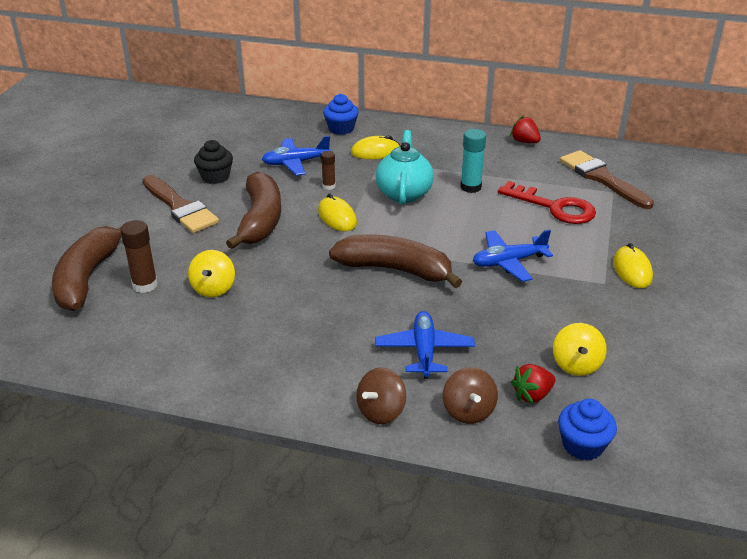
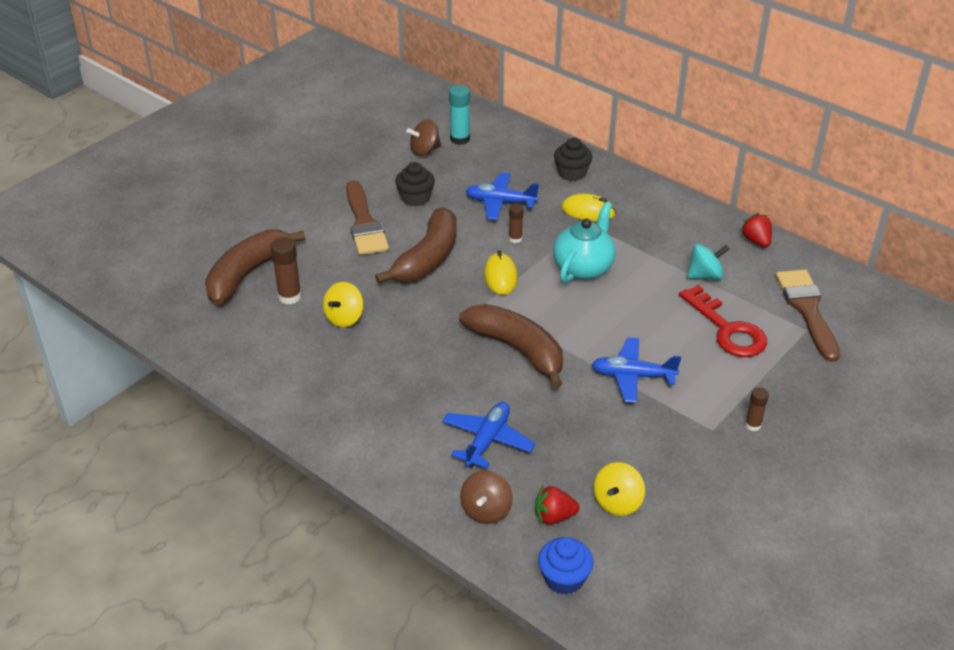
camera: 25 degrees right, 5 degrees up
(341, 129) = (572, 173): blue cupcake -> black cupcake
(381, 411) = (411, 484): brown spinning top -> brown spinning top (424, 150)
(470, 187) = (656, 280): turquoise glue stick -> turquoise glue stick (459, 139)
(506, 174) = (705, 275): none -> turquoise spinning top
(632, 270) = (753, 425): yellow mouse -> brown glue stick

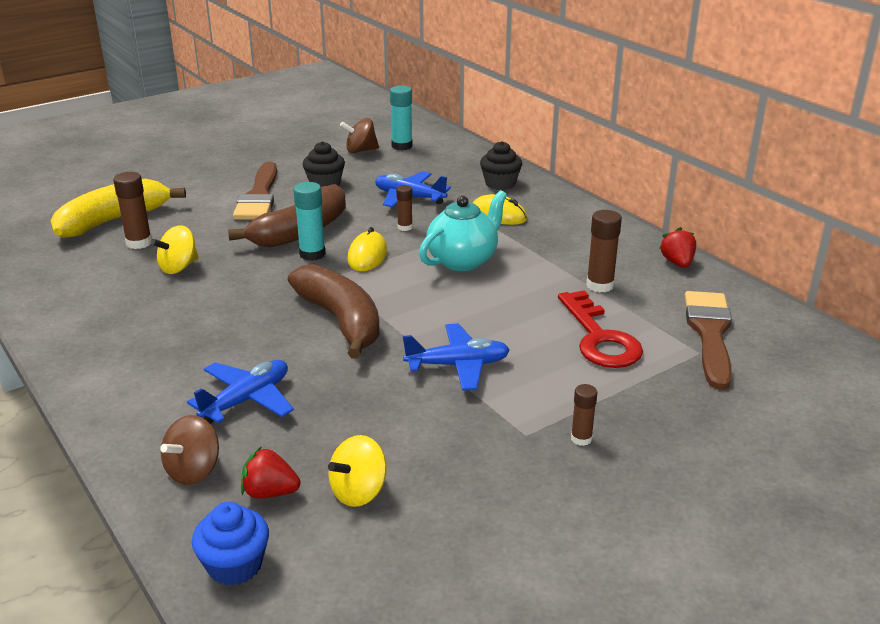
camera: 15 degrees right, 10 degrees down
(247, 274) = (113, 220): brown banana -> yellow banana
(452, 283) = (312, 254): none -> turquoise glue stick
(632, 376) = (458, 365): blue plane -> blue plane turned 150 degrees clockwise
(705, 275) = (600, 285): turquoise spinning top -> brown glue stick

